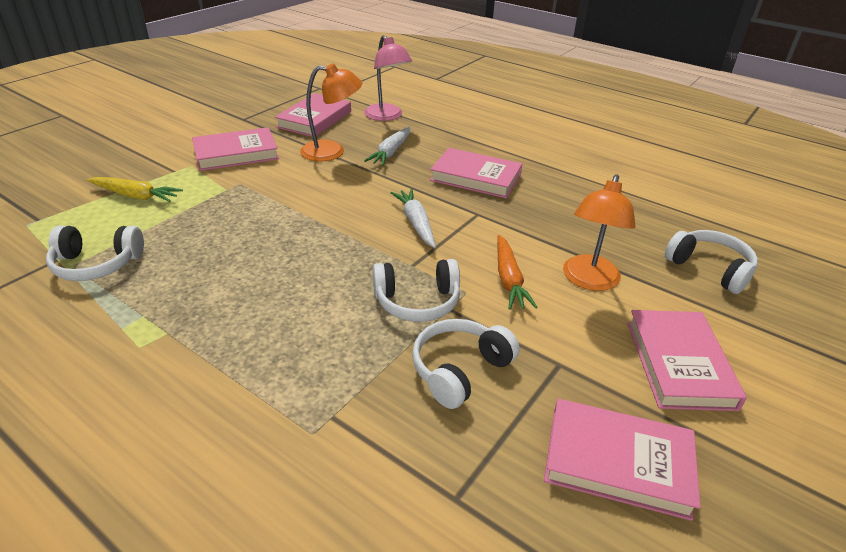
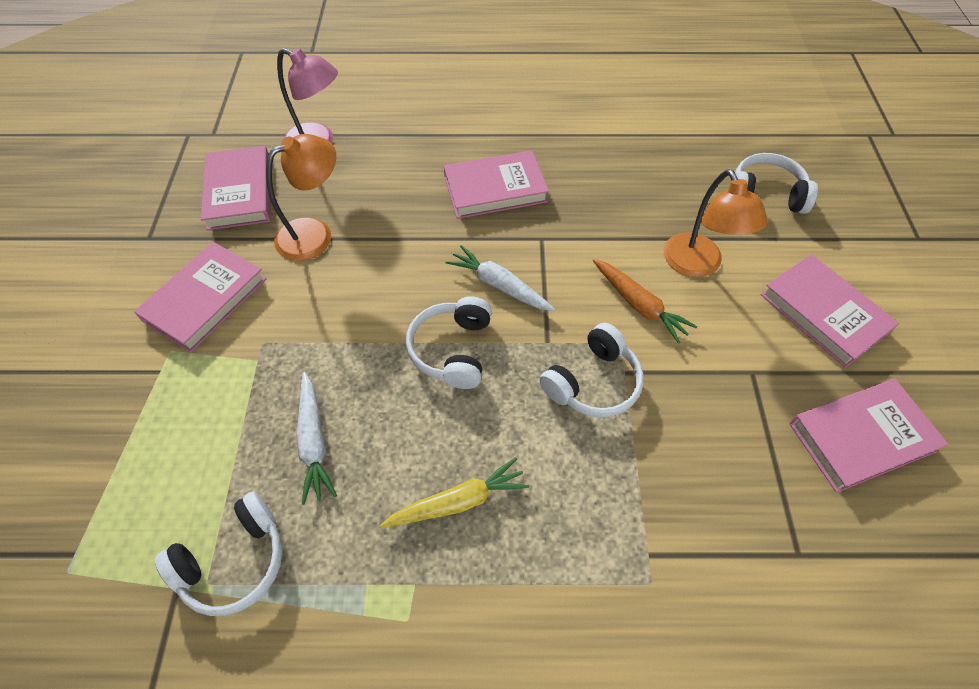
camera: 35 degrees left, 20 degrees up
(136, 196) = (157, 438): yellow carrot -> yellow carrot (458, 501)
(391, 152) = (378, 198): white carrot -> white carrot (314, 441)
(459, 370) = (692, 432): white headphones -> white headphones (452, 350)

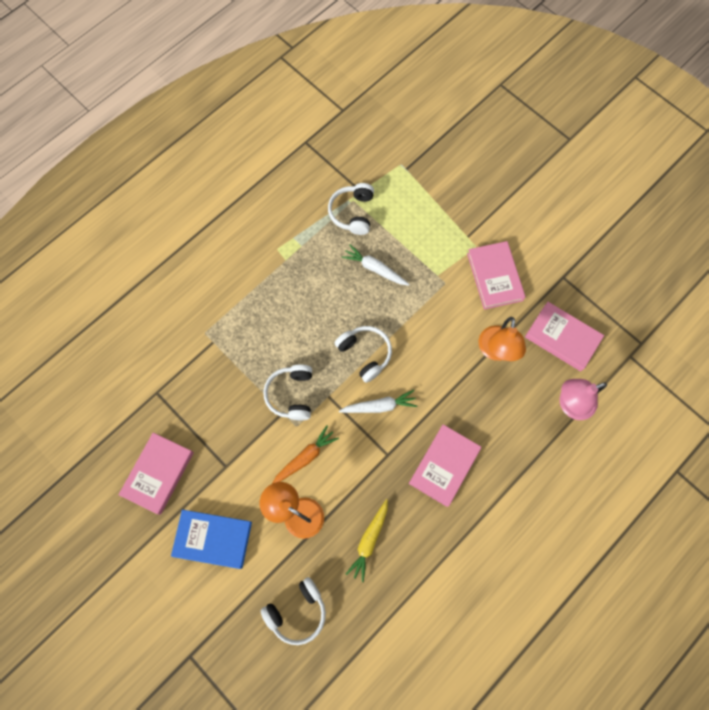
camera: 135 degrees right, 15 degrees up
(458, 501) = (298, 298): yellow carrot -> yellow carrot (369, 540)
(639, 305) = (305, 457): orange carrot -> orange carrot turned 135 degrees clockwise
(823, 313) = (213, 539): pink book -> blue book

